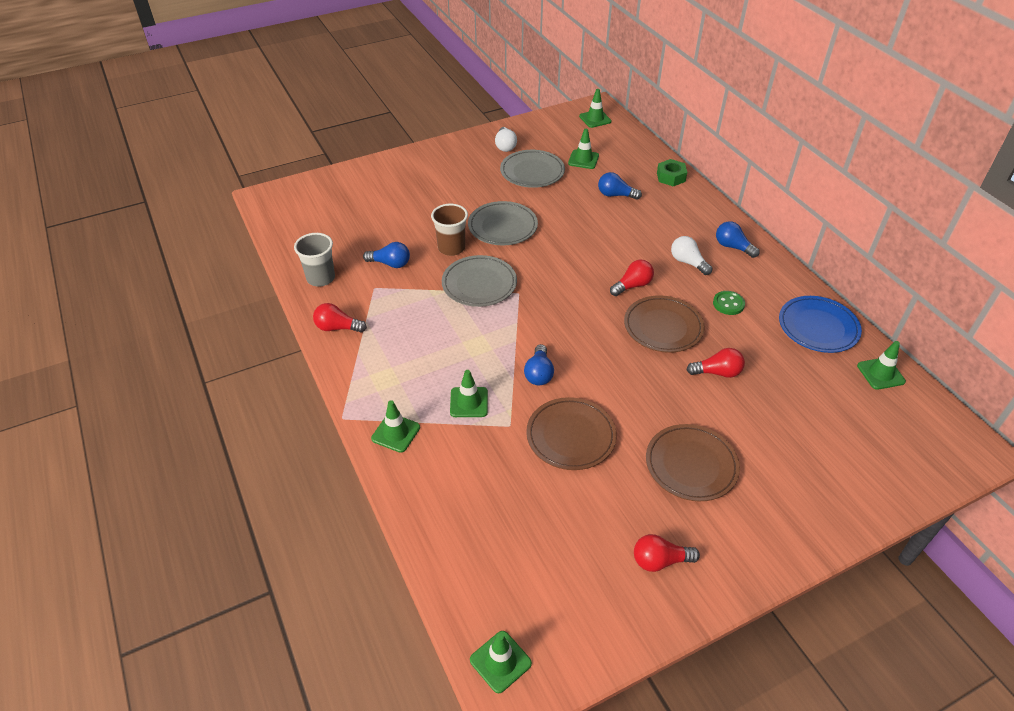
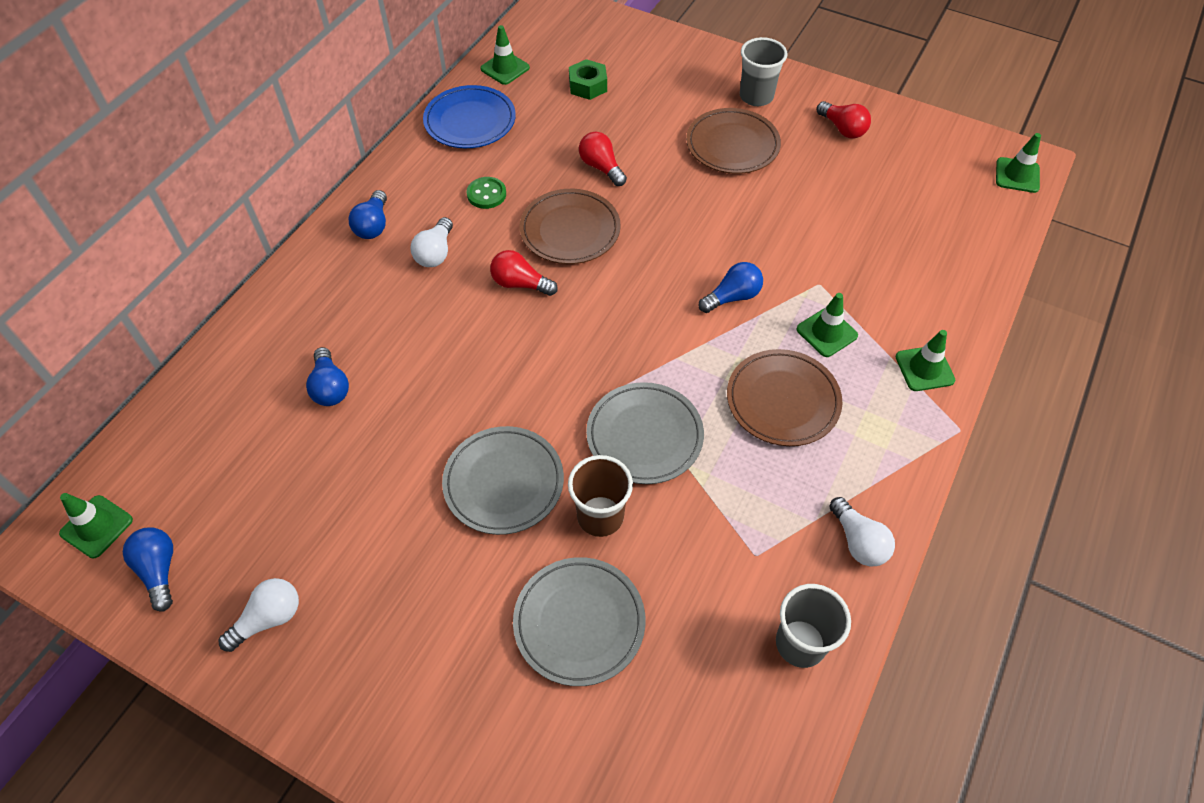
camera: 125 degrees left, 10 degrees up
(337, 328) = (858, 541): red light bulb -> white light bulb
(390, 263) = (694, 572): blue light bulb -> blue light bulb (159, 570)
(532, 172) = (330, 527): grey plate -> grey plate (579, 622)
(571, 436) = (784, 234): brown plate -> brown plate (782, 400)
(583, 159) = (250, 475): green traffic cone -> none
(671, 177) = (241, 345): green nut -> green nut (588, 85)
(746, 523) = (756, 96): none -> grey cup

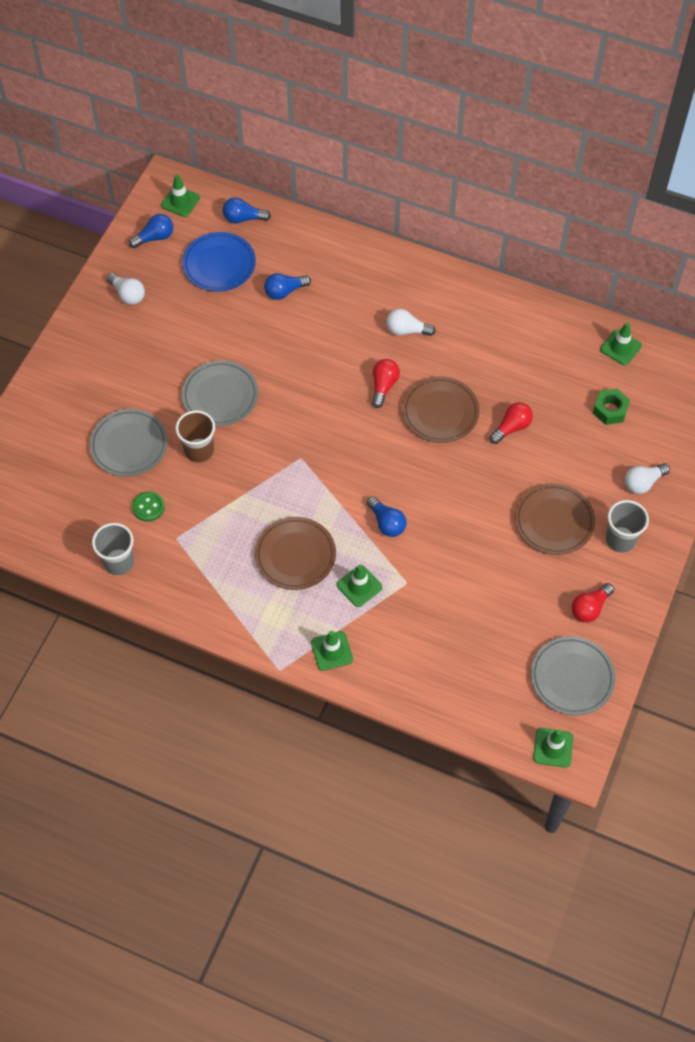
camera: 85 degrees right, 5 degrees up
(373, 225) = (428, 288): blue light bulb -> blue light bulb (243, 218)
(470, 121) = (550, 332): blue plate -> blue plate (219, 264)
(486, 194) = (470, 354): green button -> green button (148, 507)
(644, 436) = (260, 471): grey plate -> grey plate (572, 677)
(858, 541) = (188, 598): white light bulb -> white light bulb (643, 483)

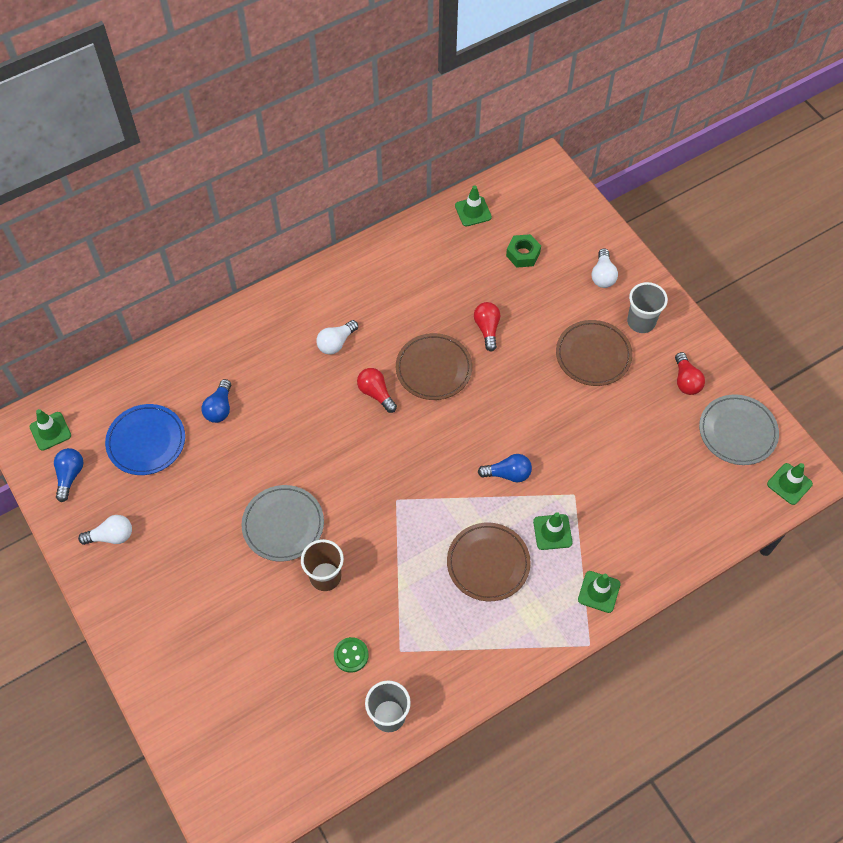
camera: 55 degrees left, 0 degrees up
(129, 445) = (273, 632): grey plate -> none
(243, 218) = (115, 393): blue light bulb -> none

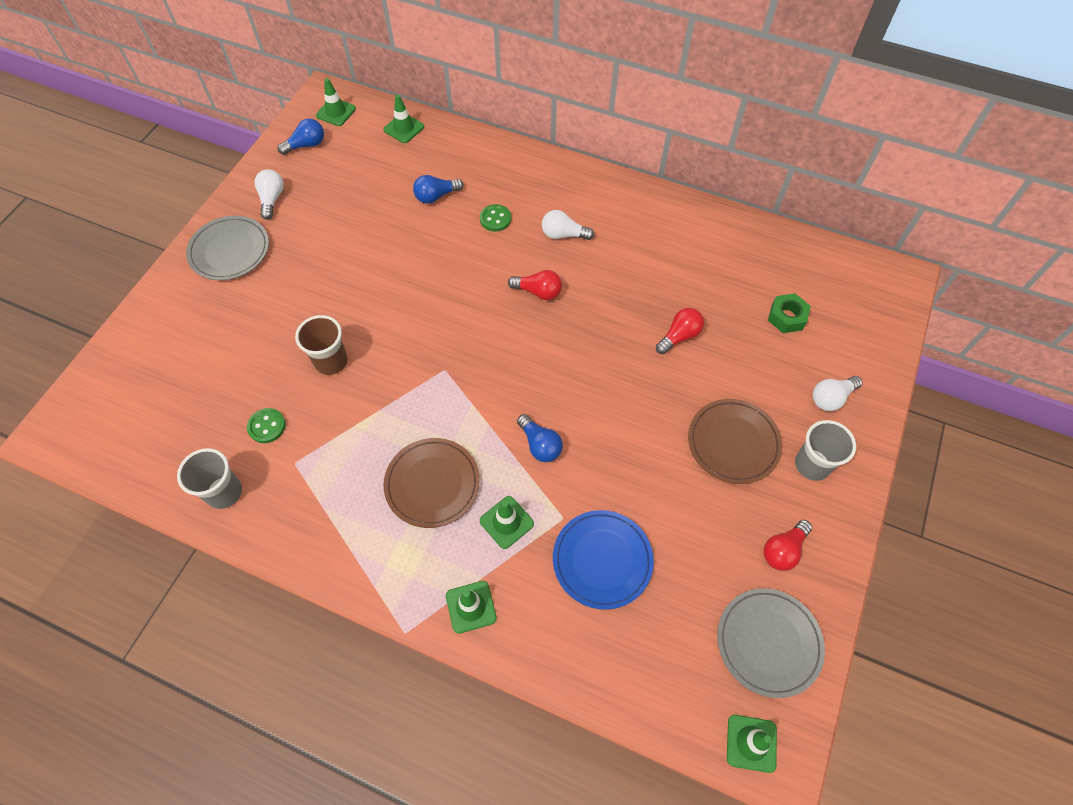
camera: 55 degrees right, 0 degrees up
(111, 536) = (272, 199): white light bulb -> white light bulb turned 135 degrees counterclockwise
(146, 441) = (370, 170): blue plate -> blue plate (602, 560)
(280, 379) = (495, 219): none -> green button
(283, 525) = (360, 302): grey plate -> grey plate (230, 251)
(376, 393) = (538, 292): red light bulb -> red light bulb turned 90 degrees clockwise
(433, 369) = (600, 319): brown plate -> none
(473, 211) = (792, 252): green traffic cone -> green traffic cone (404, 128)

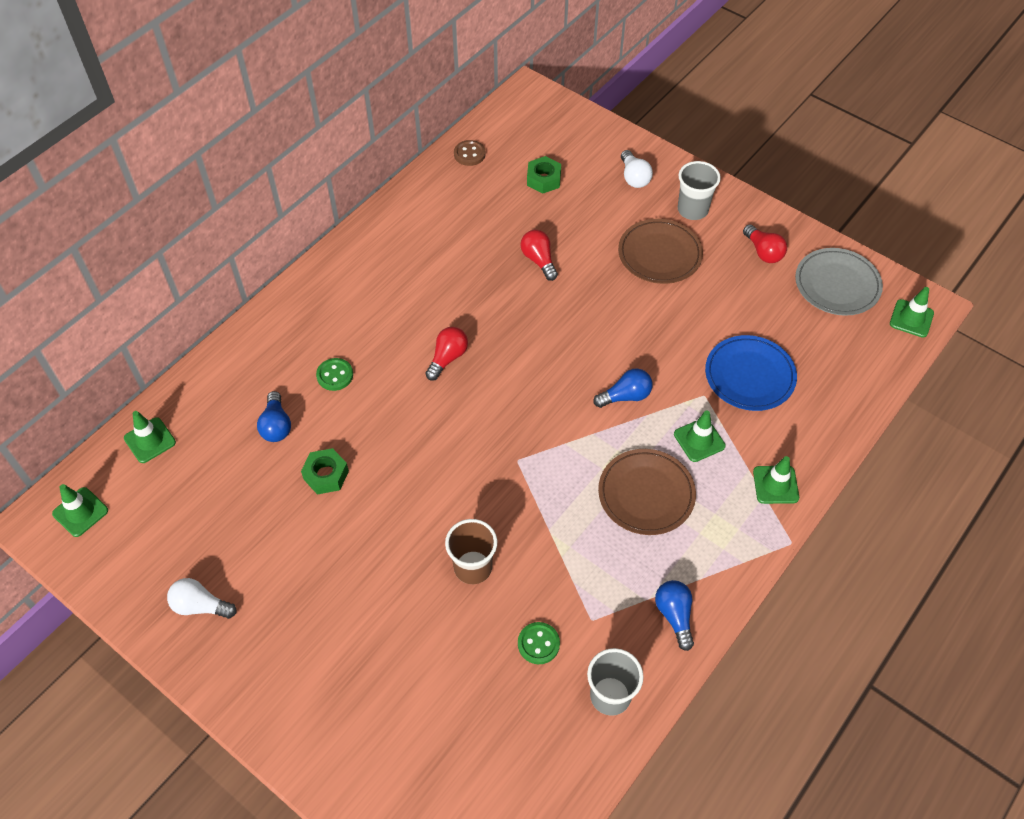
camera: 75 degrees left, 5 degrees down
(230, 251) = (266, 665): grey plate -> none
(306, 145) = (123, 554): blue light bulb -> blue light bulb (674, 615)
(398, 240) = (326, 475): none -> green nut
(563, 234) = (382, 320): white light bulb -> none
(789, 249) = (469, 154): none -> brown button

